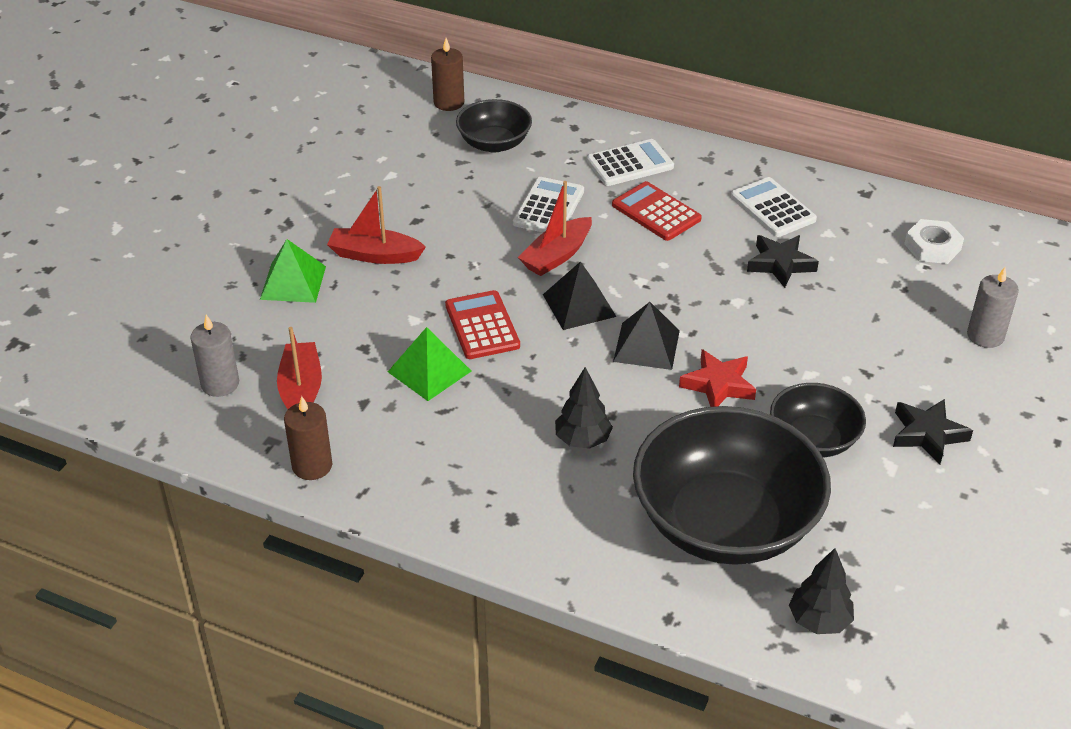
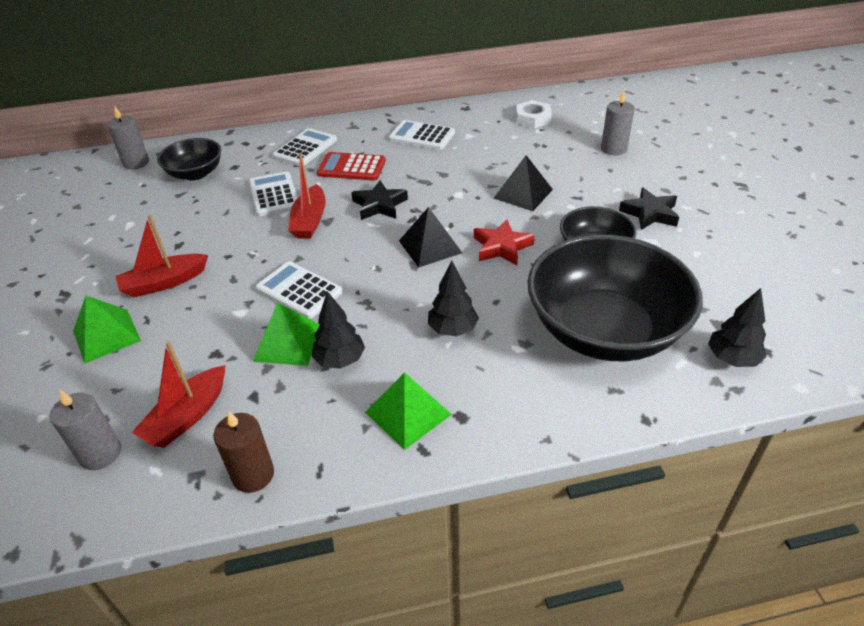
camera: 35 degrees left, 0 degrees up
(301, 390) = (187, 416): red boat -> red boat turned 105 degrees counterclockwise
(449, 103) = (136, 163): brown candle -> grey candle
(458, 411) = (340, 360): none -> black tree
(471, 489) = (408, 413): none -> green pyramid
(482, 326) = (299, 290): red calculator -> white calculator
(579, 305) = (357, 244): black pyramid -> black pyramid (523, 193)
(780, 264) = (460, 163): black star -> black star (379, 205)

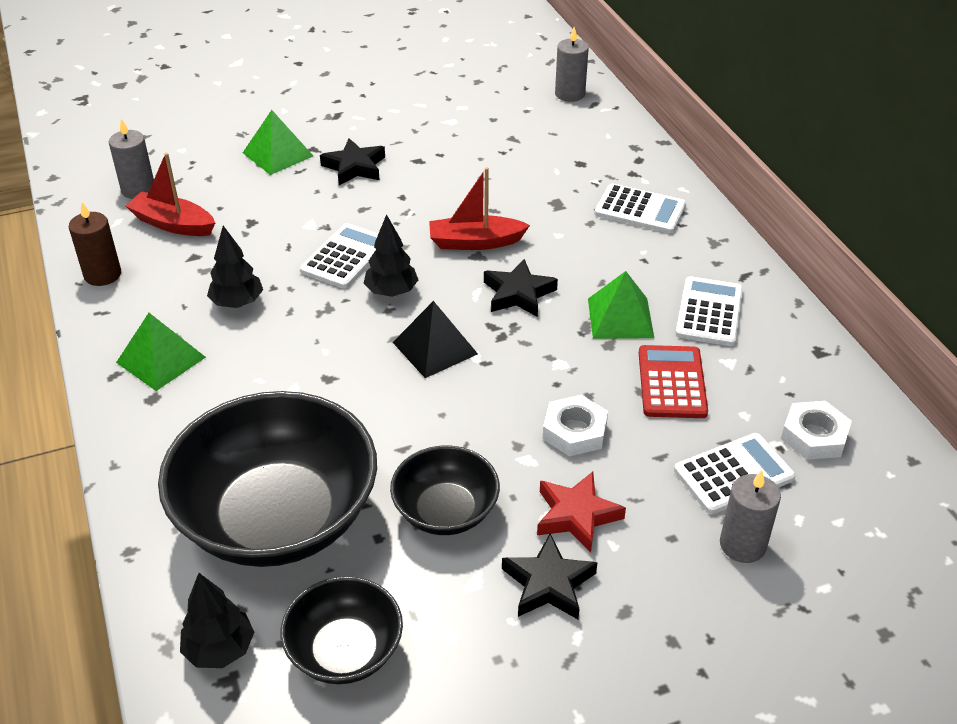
camera: 80 degrees right, 0 degrees up
(164, 282) = (354, 167): red boat -> black star
(195, 173) = (557, 139): black bowl -> black bowl (345, 651)
(274, 195) = (525, 205): white calculator -> white calculator (733, 474)
(287, 343) = (264, 264): green pyramid -> green pyramid (620, 318)
(351, 167) = (603, 257): red calculator -> red calculator (671, 382)
(452, 329) = (281, 381): black tree -> black tree (391, 292)
(501, 247) = (441, 414): red star -> red star (576, 515)
(523, 193) = (574, 431): black pyramid -> white nut

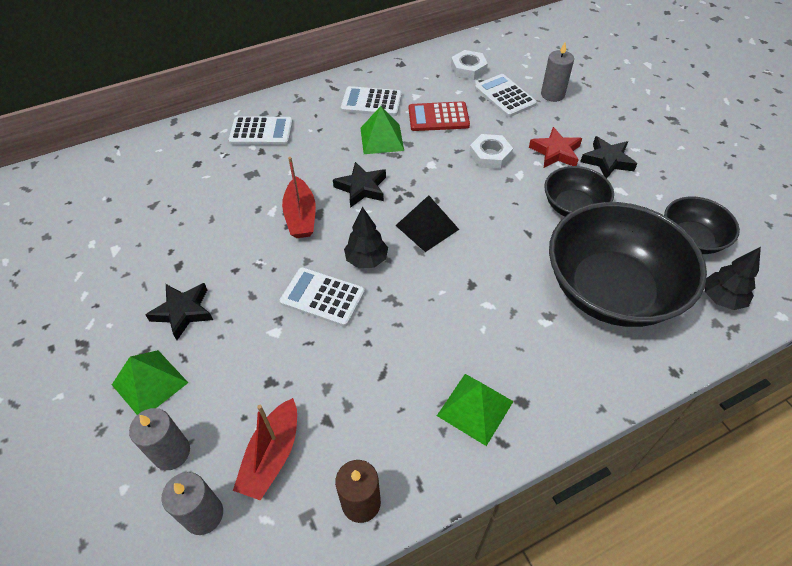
camera: 95 degrees left, 10 degrees up
(237, 303) = (392, 365): black tree -> none
(570, 94) = (88, 173): grey candle -> grey candle (171, 452)
(640, 210) = (261, 131): white calculator -> white calculator turned 75 degrees clockwise

